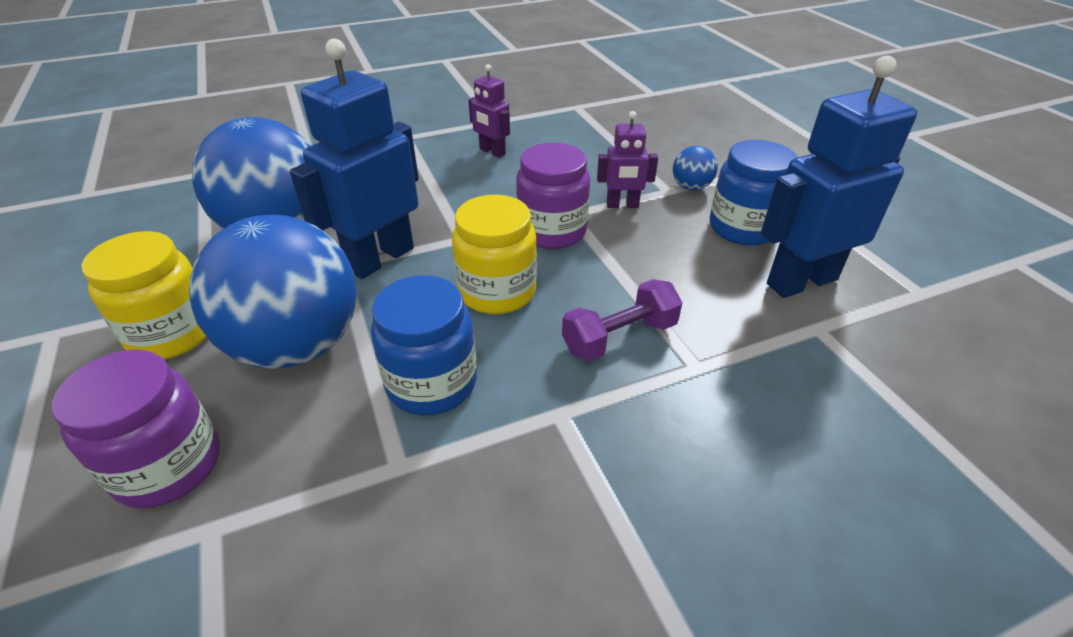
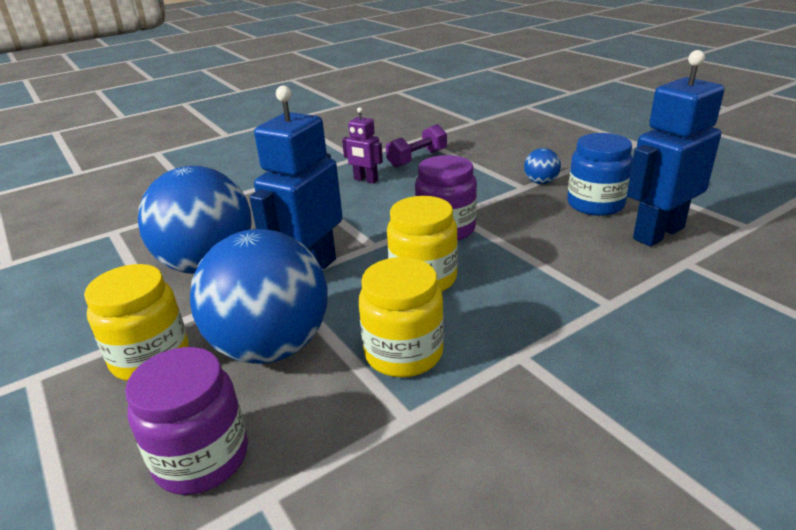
camera: 10 degrees left, 10 degrees down
(431, 383) = (403, 353): blue jar -> yellow jar
(619, 337) = (540, 294): purple dumbbell -> purple dumbbell (417, 159)
(622, 205) = (493, 203): purple robot -> none

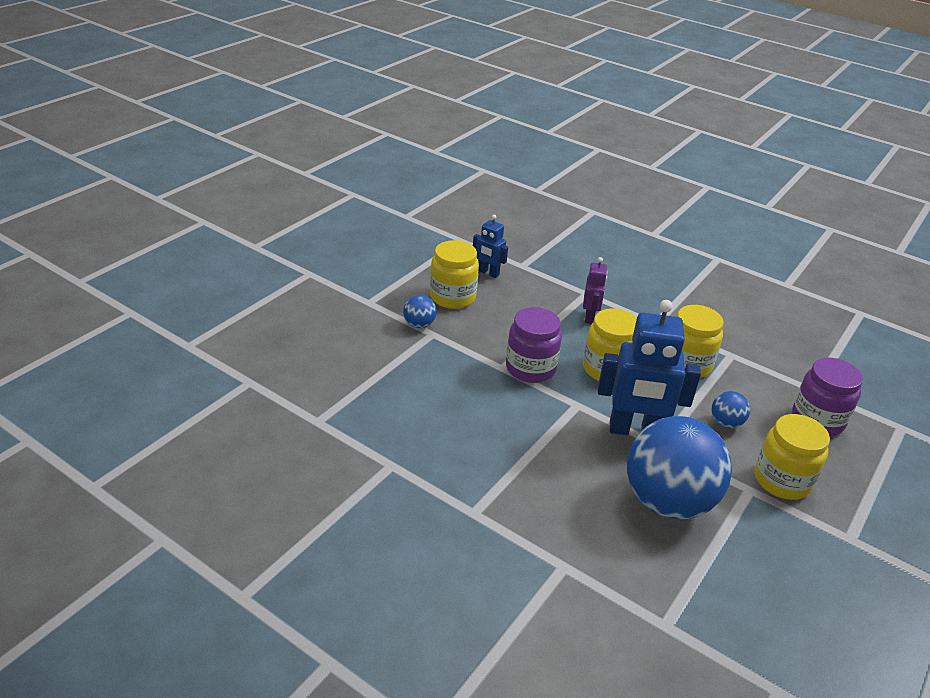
camera: 115 degrees left, 5 degrees up
(271, 347) = (726, 423): blue ball -> blue ball, size x0.41
(365, 180) = (452, 440): purple robot -> purple robot (589, 317)
(417, 159) = (383, 411): purple dumbbell -> none
(595, 204) = (452, 297): blue jar -> yellow jar
(658, 233) = (488, 273): blue robot -> blue robot, size x0.52

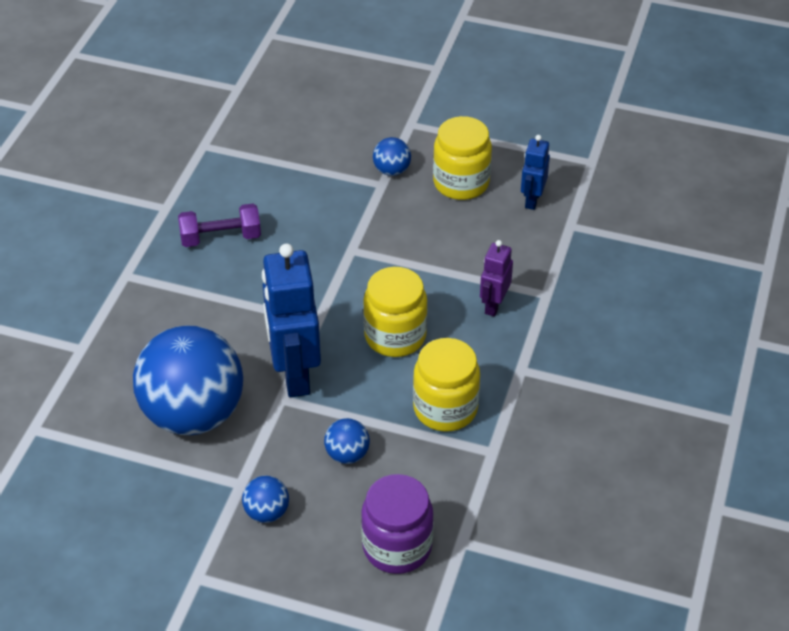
camera: 75 degrees right, 10 degrees up
(452, 437) = (221, 238): none -> purple dumbbell
(530, 368) = (361, 272): purple jar -> none
(589, 317) = (494, 305): purple robot -> purple robot turned 120 degrees clockwise
(782, 480) = (267, 512): yellow jar -> blue ball

